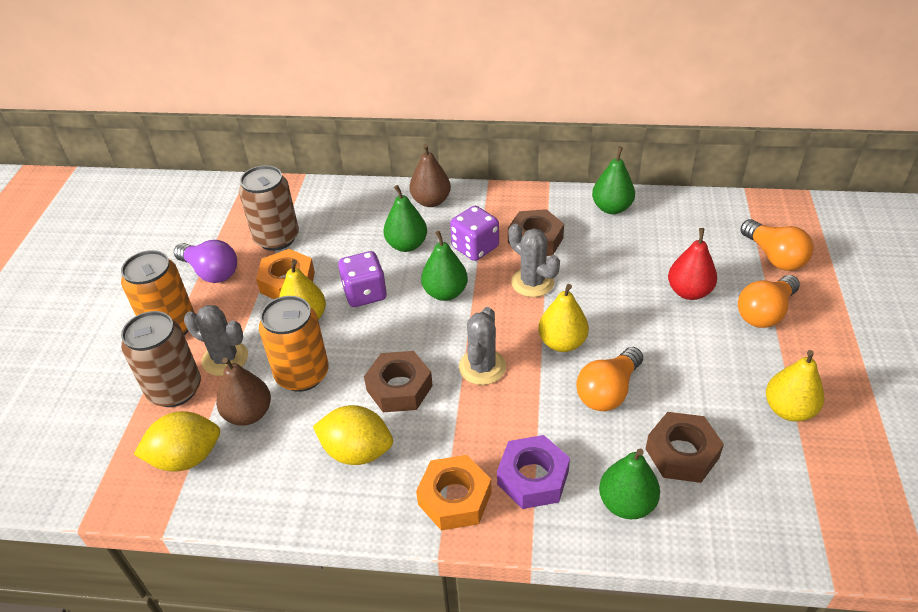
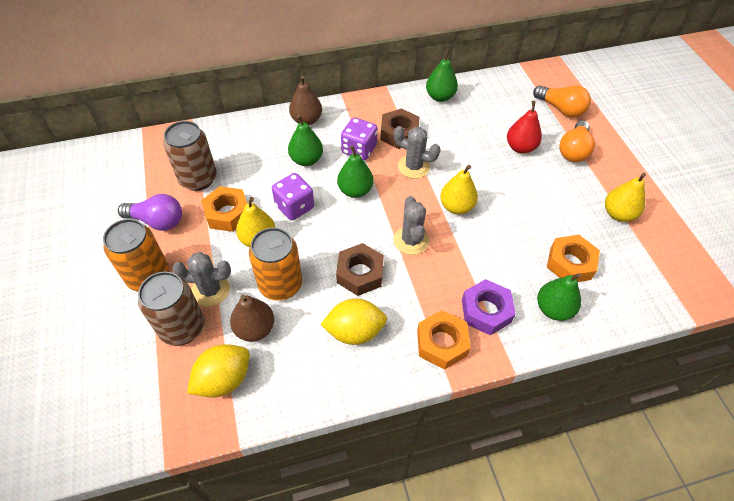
camera: 25 degrees left, 10 degrees up
(608, 391) = (504, 233): orange light bulb -> none
(681, 453) = (570, 263): brown nut -> orange nut

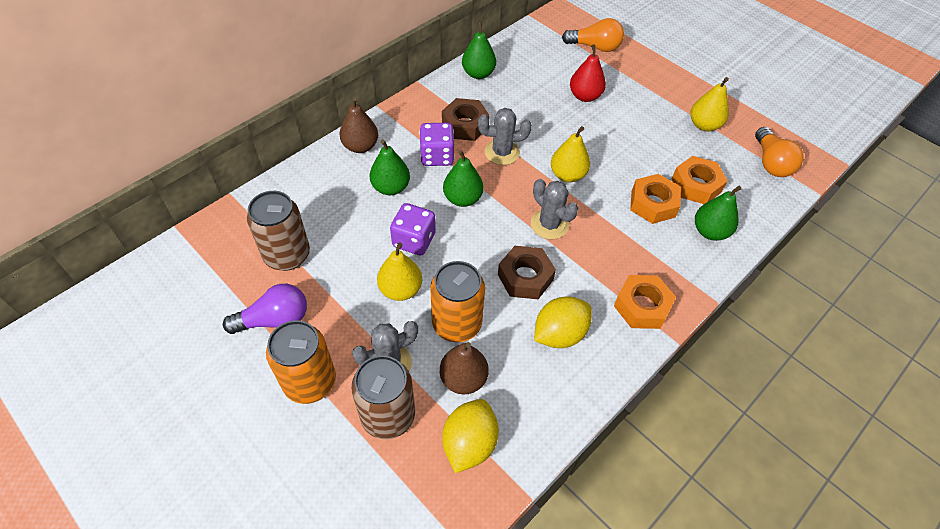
camera: 30 degrees left, 0 degrees up
(227, 213) = (348, 277): orange nut -> orange nut (653, 204)
(486, 311) = (658, 259): purple nut -> none
(573, 150) = (631, 82): orange light bulb -> orange light bulb (771, 162)

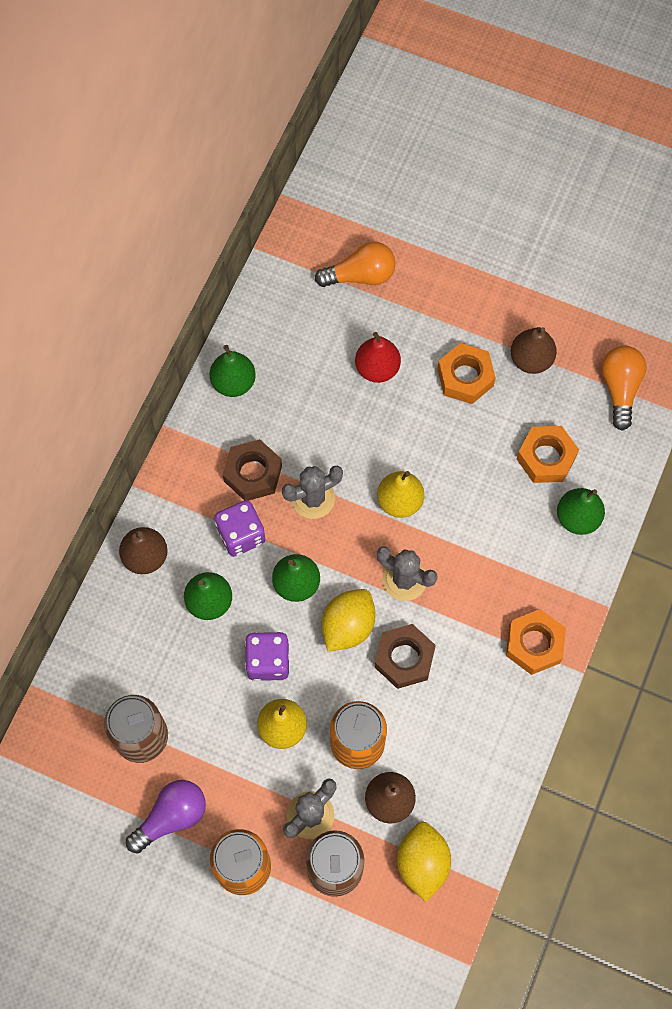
camera: 20 degrees left, 15 degrees up
(559, 334) = (463, 711): yellow lemon -> yellow lemon (348, 626)
(653, 204) = (506, 504): orange nut -> orange nut (465, 377)
(704, 125) = (531, 360): yellow pear -> brown pear
(771, 162) = (620, 389): orange light bulb -> orange light bulb turned 150 degrees counterclockwise

